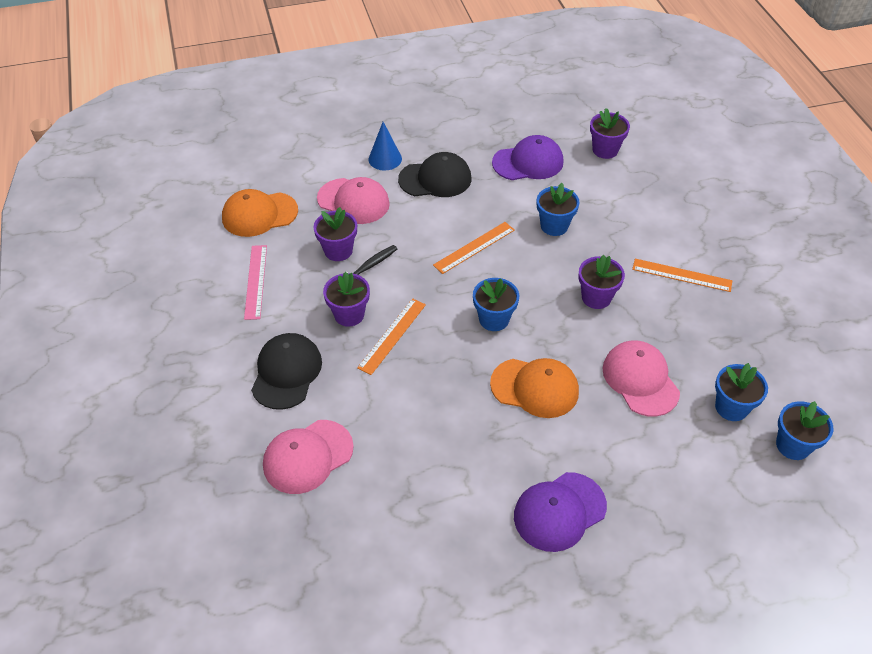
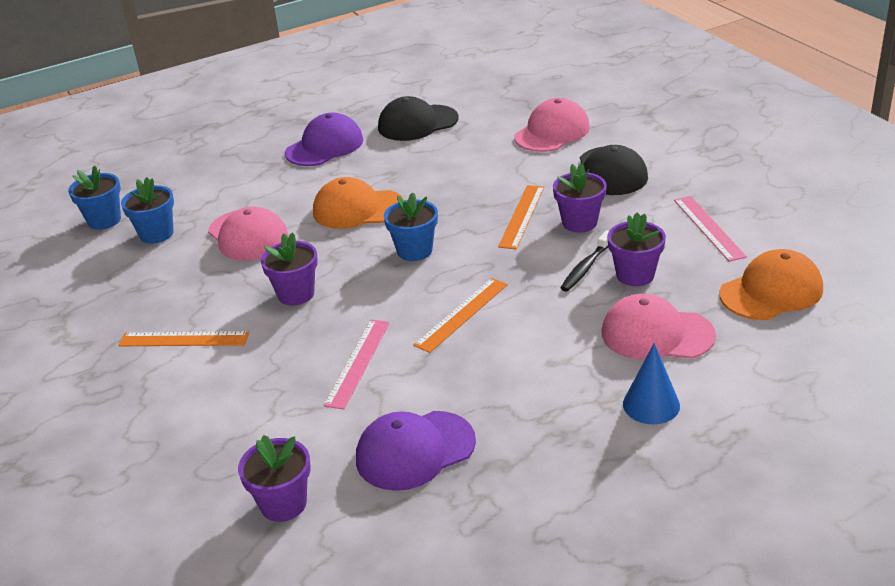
camera: 170 degrees right, 15 degrees down
(435, 179) = (554, 390): black cap -> black cap (417, 123)
(554, 226) = (358, 363): blue flower pot -> pink ruler

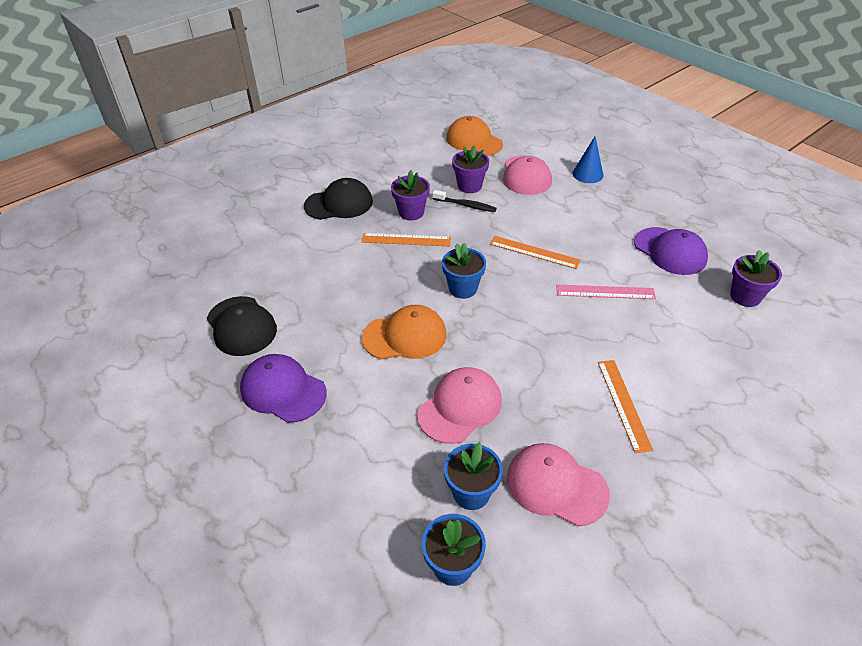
camera: 105 degrees left, 10 degrees up
(296, 294) = (539, 346): purple flower pot -> none
(358, 209) = (405, 336): orange cap -> orange cap turned 90 degrees counterclockwise
(552, 132) = (272, 238): pink cap -> pink cap (556, 486)
(709, 228) = (410, 162): pink ruler -> none

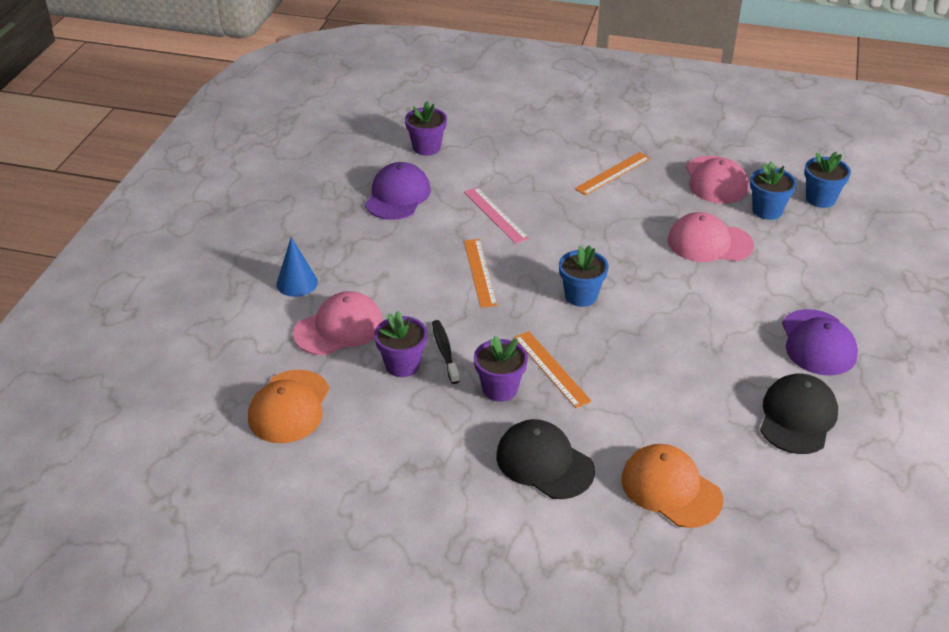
camera: 125 degrees left, 5 degrees down
(405, 336) = (678, 304): orange cap -> orange cap (670, 489)

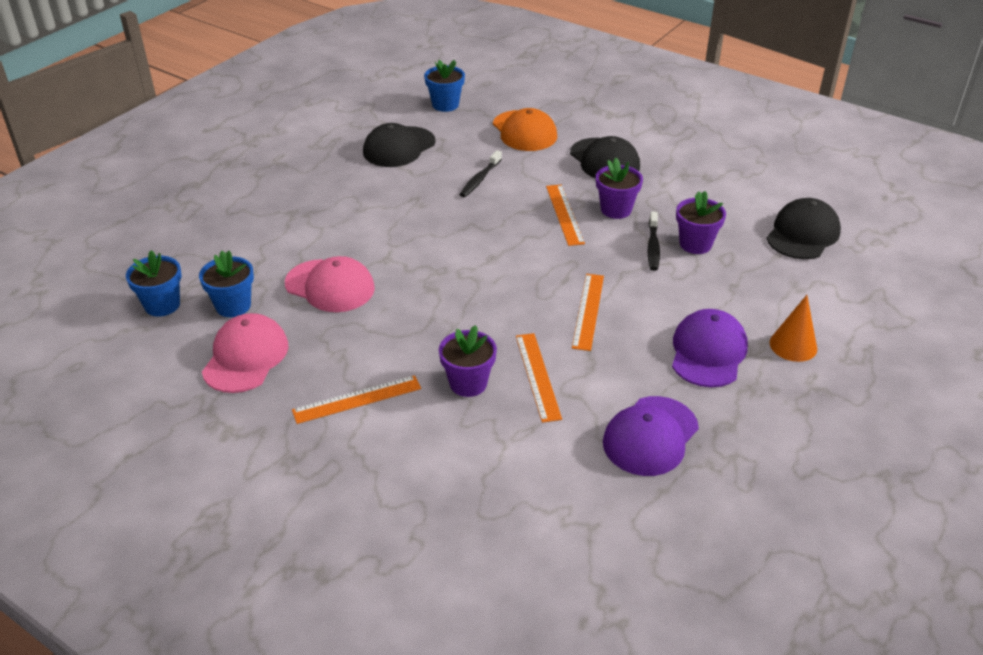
camera: 160 degrees left, 0 degrees up
(289, 407) = (802, 234): orange cap -> black cap
(297, 283) = (793, 345): blue cone -> orange cone
(339, 328) = (751, 288): pink cap -> none
(426, 147) = (583, 516): purple flower pot -> purple flower pot (468, 383)
(495, 215) = (537, 376): pink ruler -> orange ruler
(581, 296) = (499, 265): blue flower pot -> blue flower pot (445, 105)
(670, 393) = (480, 179): none -> black toothbrush
(818, 343) = (329, 185): purple cap -> purple cap (708, 352)

